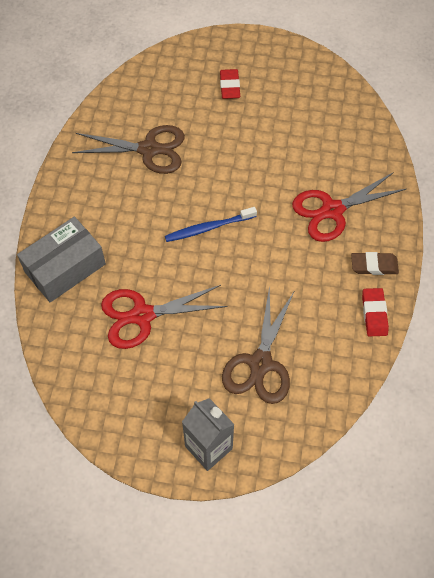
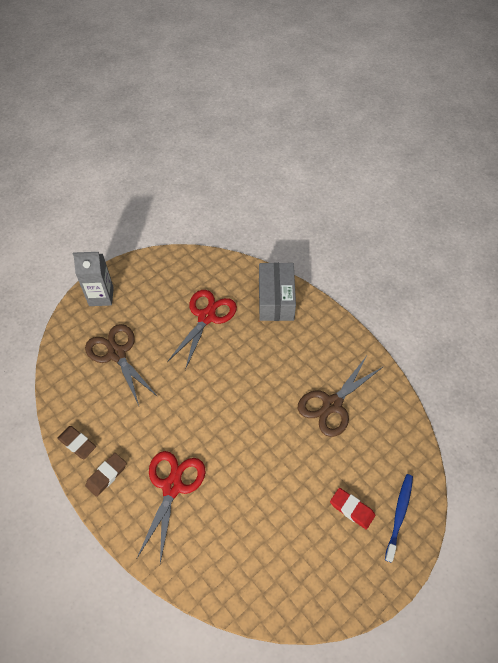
camera: 130 degrees right, 5 degrees down
(208, 228) = (233, 394): blue toothbrush -> blue toothbrush (399, 515)
(374, 314) = (77, 443): red eraser -> brown eraser

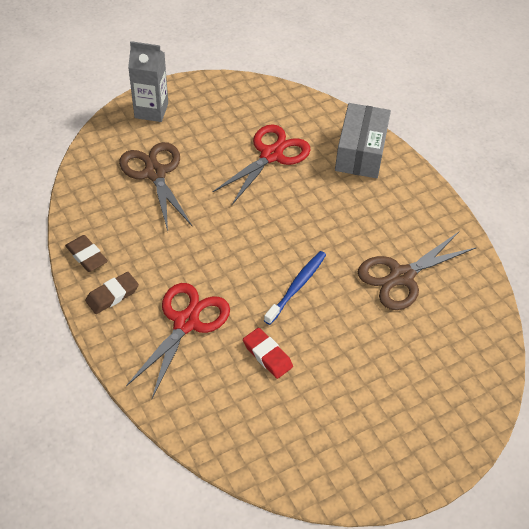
camera: 10 degrees right, 5 degrees down
(352, 509) = (397, 391): red eraser -> red eraser (267, 355)
(399, 515) = (455, 410): blue toothbrush -> blue toothbrush (297, 286)

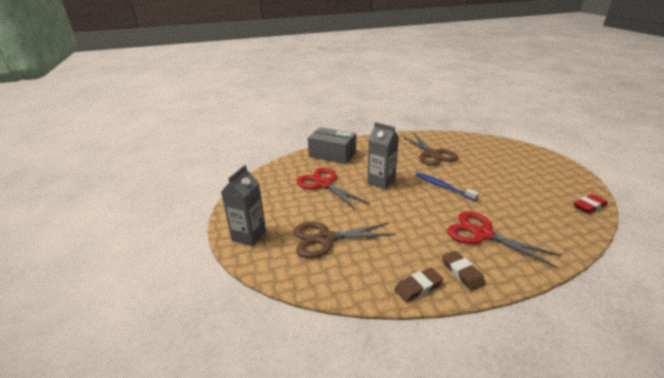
camera: 75 degrees left, 20 degrees down
(267, 355) = (501, 202): red eraser -> red eraser (589, 206)
(293, 214) = (381, 182): none -> grey carton

